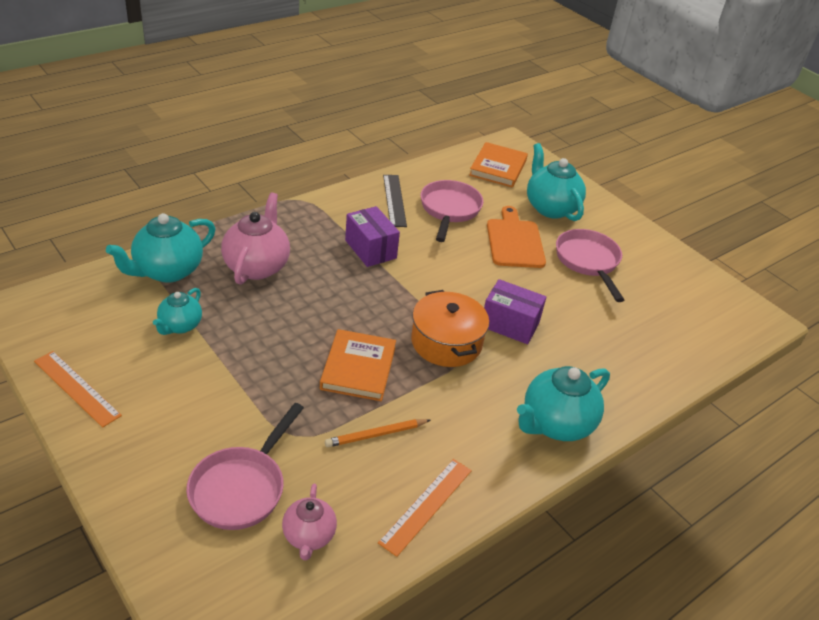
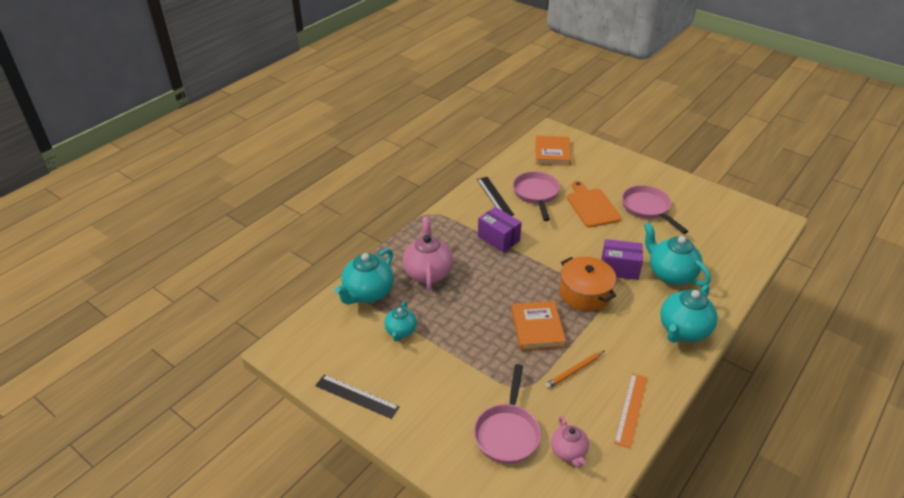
camera: 10 degrees left, 0 degrees up
(76, 388) = (356, 396): orange ruler -> black ruler
(550, 208) = (603, 174): turquoise teapot -> turquoise teapot (670, 274)

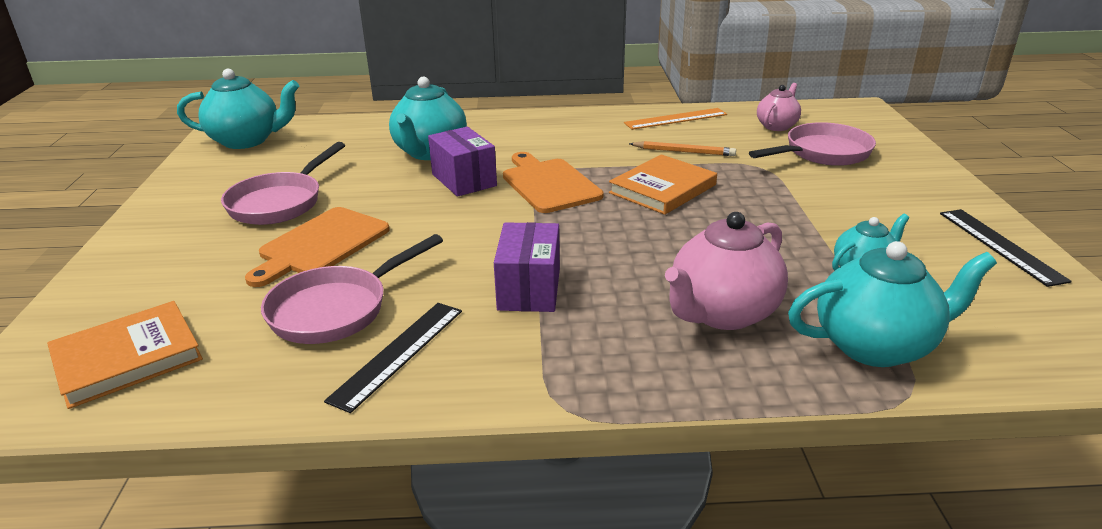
camera: 130 degrees left, 10 degrees down
(585, 293) = (549, 184): orange pot -> orange cutting board
(683, 330) = (524, 125): turquoise teapot -> turquoise teapot (247, 141)

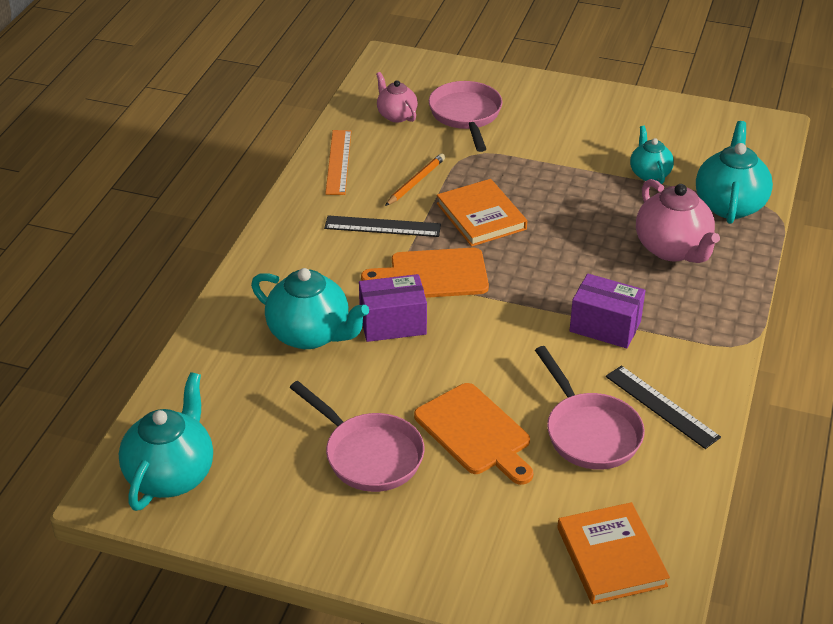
camera: 70 degrees left, 10 degrees up
(1000, 245) = (644, 108): black ruler -> black ruler (382, 226)

